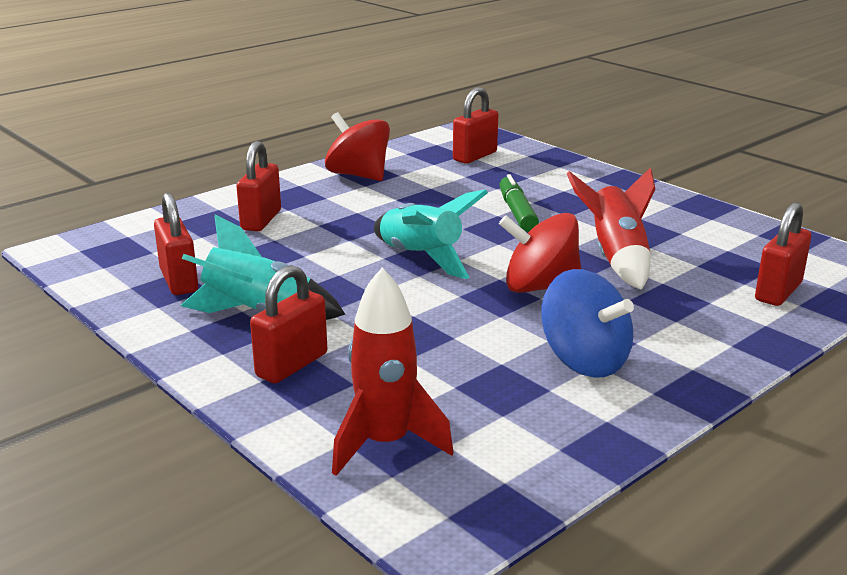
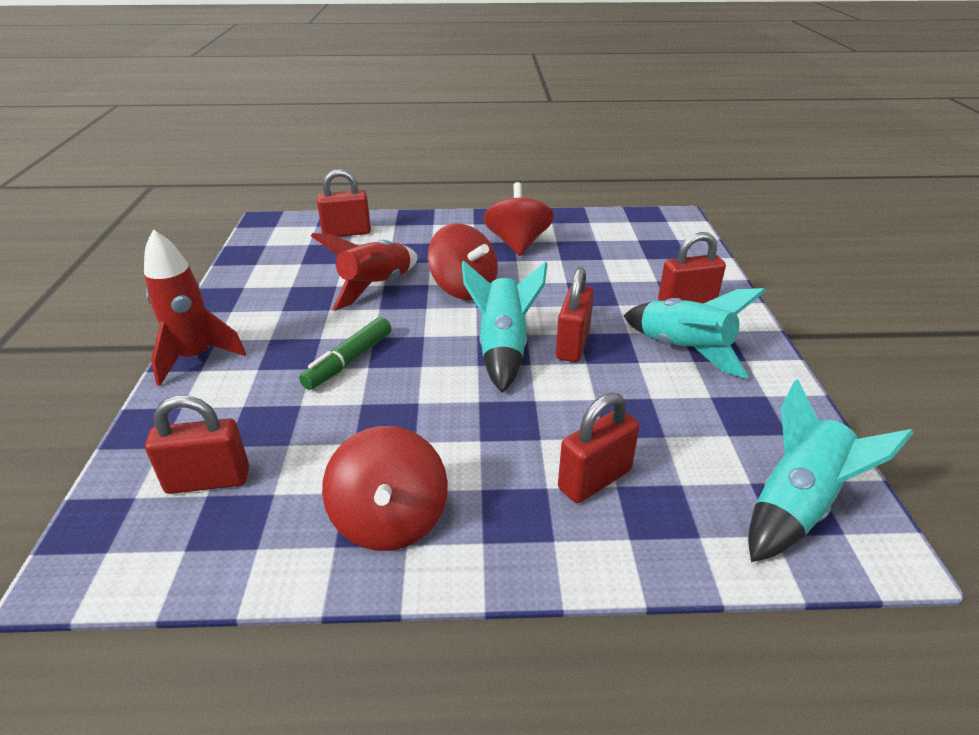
camera: 140 degrees left, 10 degrees up
(115, 251) = (797, 506): none -> turquoise rocket
(179, 281) = (736, 419): red padlock -> red padlock (572, 345)
(385, 444) = (668, 249): red rocket -> red rocket (196, 357)
(584, 361) = (517, 244): blue spinning top -> red spinning top

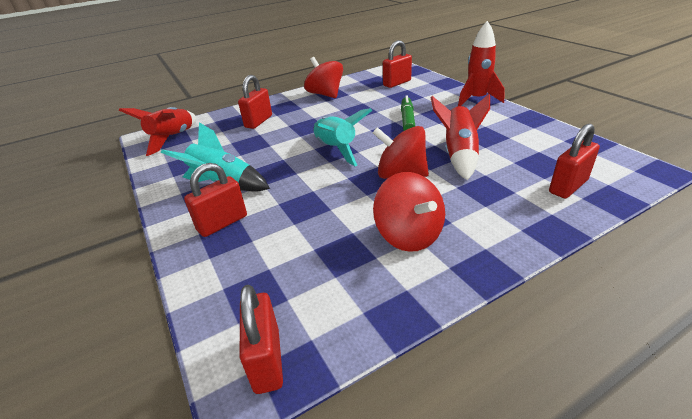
camera: 155 degrees right, 0 degrees up
(572, 345) = (296, 164): red padlock -> red padlock (267, 360)
(797, 506) = (173, 139): turquoise rocket -> red rocket

